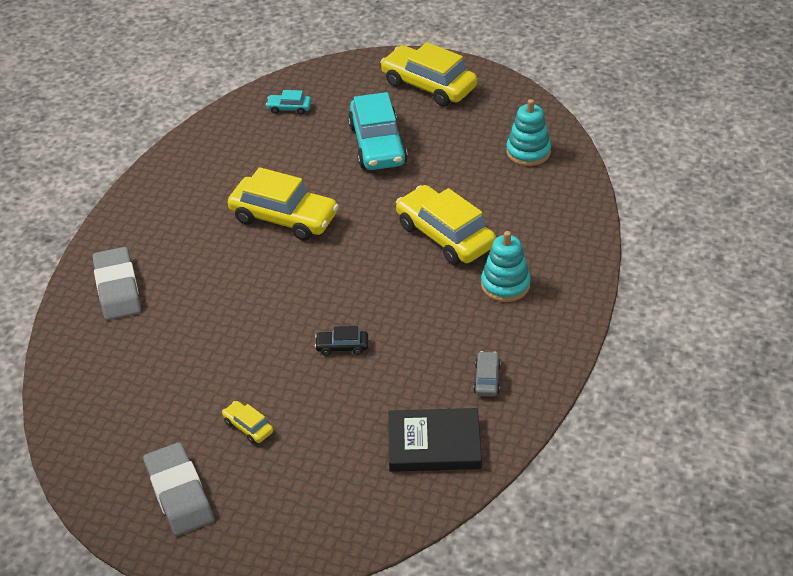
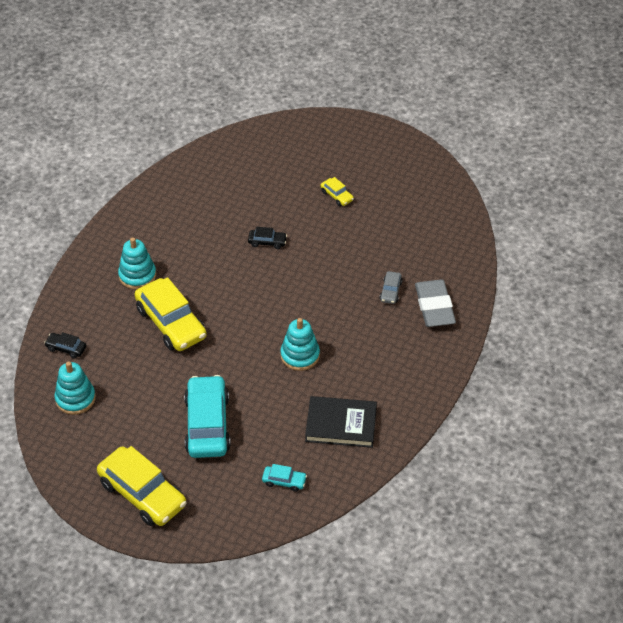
camera: 175 degrees left, 5 degrees up
(179, 493) = (381, 162): grey eraser -> none
(284, 218) = (300, 355): yellow car -> turquoise stacking toy
(434, 444) = (218, 173): black book -> black book (341, 424)
(487, 379) = (172, 209): grey car -> grey car (390, 291)
(560, 197) = (66, 348): none -> black car

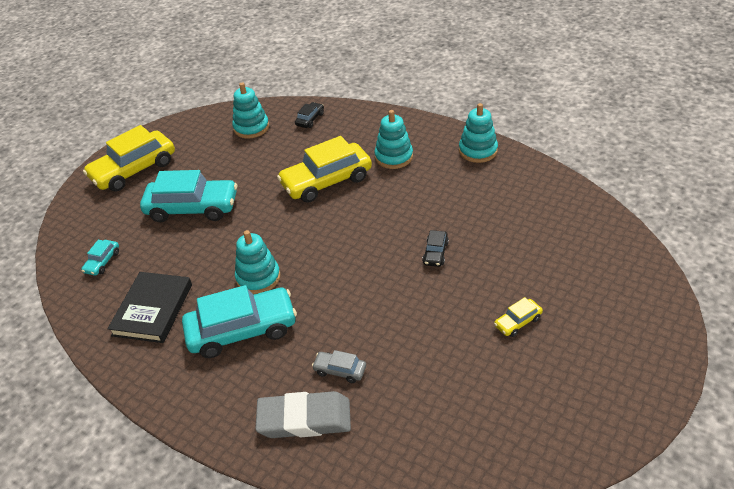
camera: 100 degrees right, 5 degrees down
(133, 216) = (478, 151): none -> turquoise stacking toy
(358, 356) = (242, 330): none -> turquoise car

